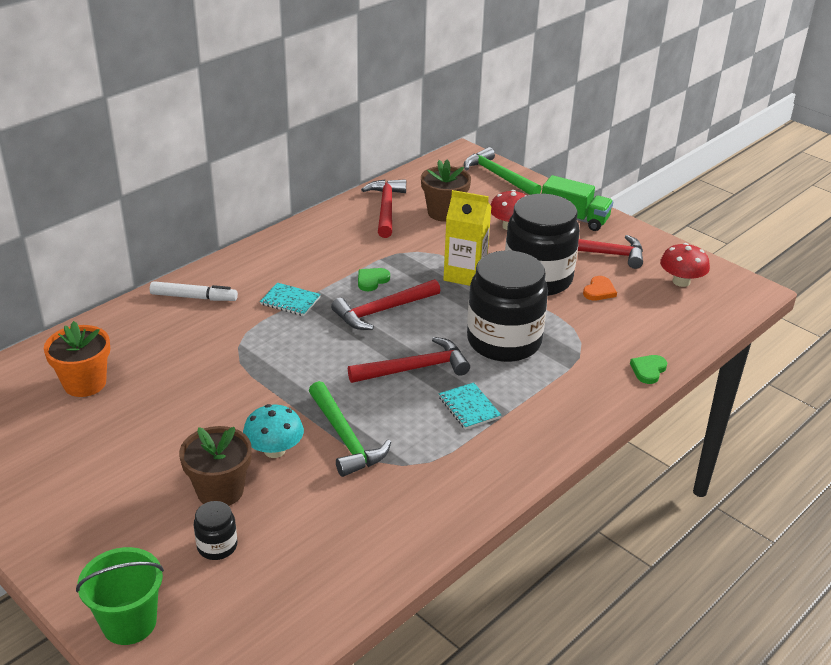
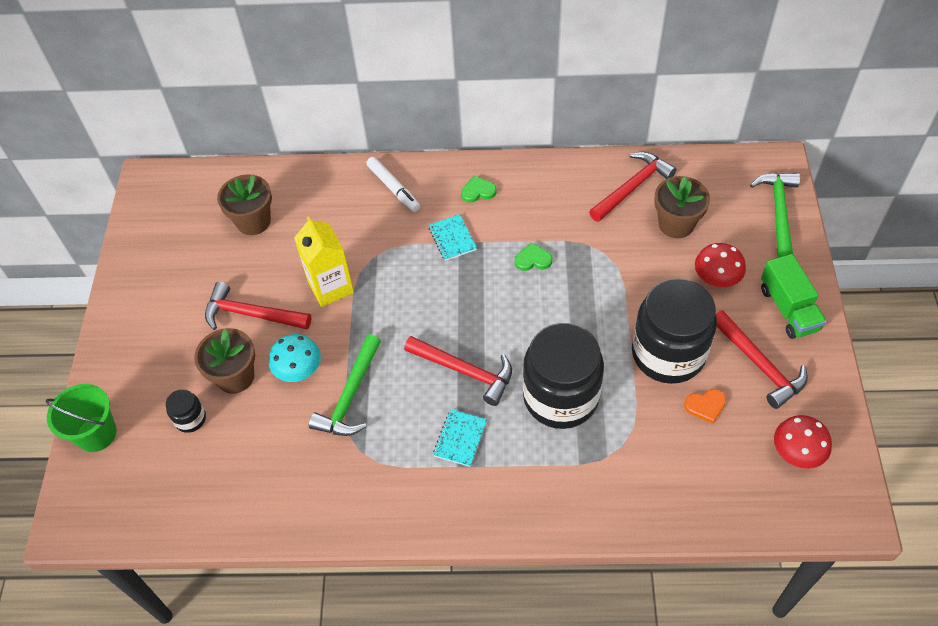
camera: 50 degrees right, 20 degrees up
(85, 383) = (253, 221): orange flower pot -> brown flower pot
(382, 310) = (506, 296): red hammer -> red hammer (251, 314)
(465, 274) = (612, 305): yellow carton -> yellow carton (330, 287)
(648, 370) = (640, 518): green heart -> green heart (478, 191)

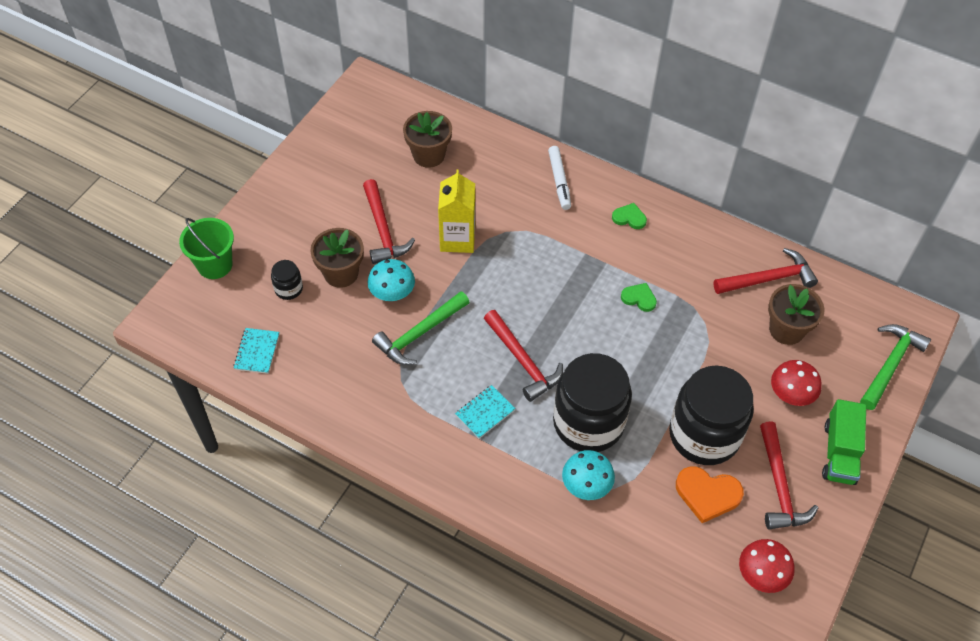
camera: 25 degrees right, 0 degrees up
(251, 314) = (382, 230): red hammer -> red hammer turned 150 degrees counterclockwise
(452, 238) = (582, 247): turquoise notebook -> turquoise notebook (257, 351)
(596, 456) = (586, 485): none -> turquoise mushroom
(705, 406) = (707, 494): orange heart -> orange heart, size x1.65

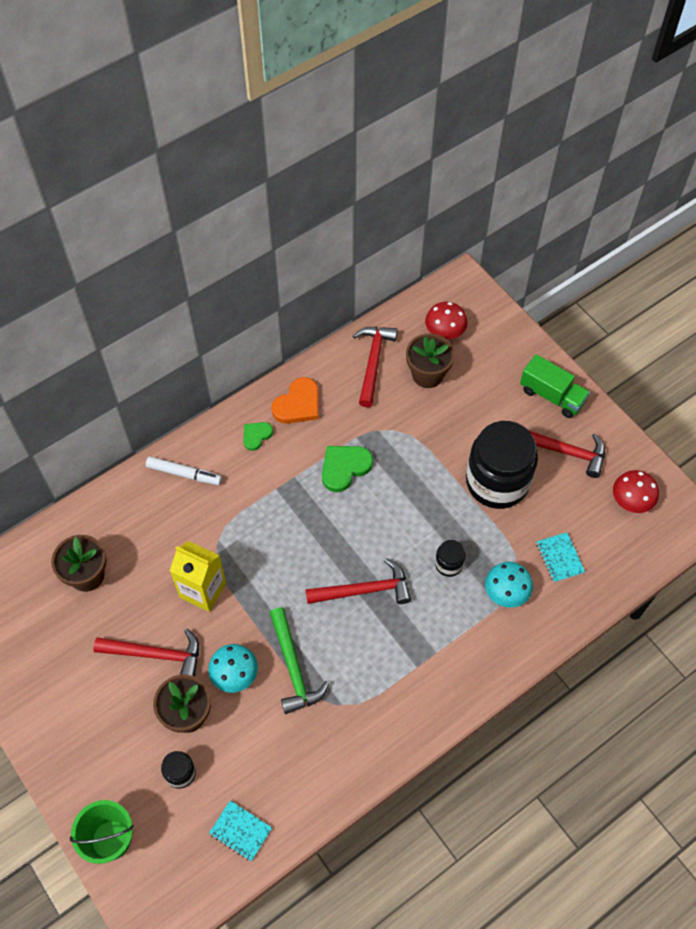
camera: 65 degrees left, 5 degrees up
(485, 412) = (402, 644): turquoise notebook -> turquoise notebook (560, 558)
(588, 423) = (449, 564): black jar -> black jar, size x0.43
(639, 298) = (344, 468): green heart -> green heart, size x1.65
(707, 494) = (550, 505): orange heart -> orange heart (298, 404)
(791, 394) = (487, 402): red mushroom -> red mushroom (445, 332)
(890, 365) = (491, 321): green hammer -> none

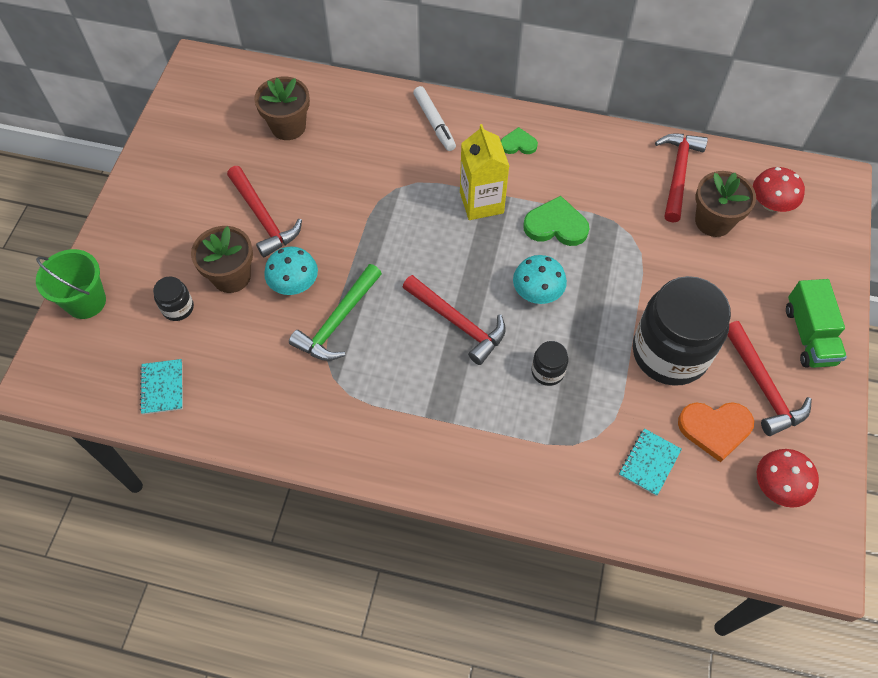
camera: 50 degrees right, 0 degrees up
(203, 590) = (346, 208): yellow carton -> yellow carton (481, 202)
(298, 404) = (578, 150): orange heart -> orange heart (715, 429)
(373, 362) = (678, 174): red hammer -> red hammer turned 45 degrees counterclockwise
(506, 592) = (568, 440): turquoise mushroom -> turquoise mushroom (537, 292)

